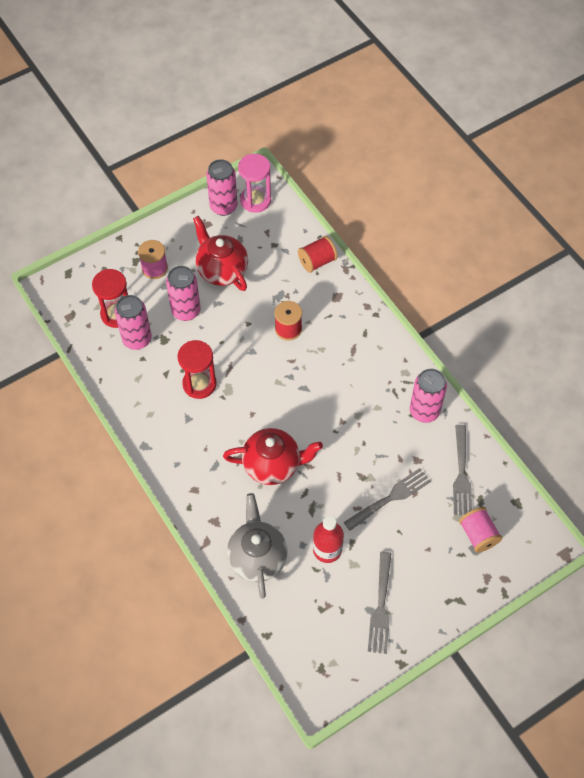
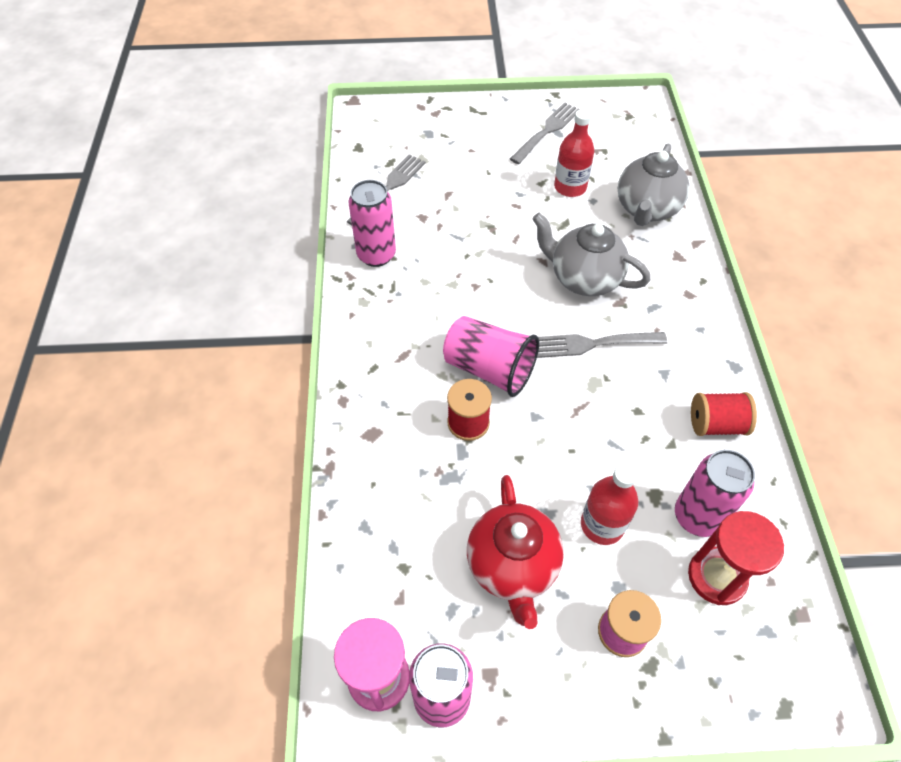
camera: 150 degrees left, 5 degrees down
(186, 311) = (602, 525): pink can -> red bottle
(199, 384) = (630, 408): red hourglass -> none
(272, 465) = (584, 279): red teapot -> grey teapot
(296, 367) = (489, 369): none -> pink cup
(317, 261) = (359, 502): red spool -> red spool (716, 424)
(389, 499) = (477, 199): grey fork -> grey fork (594, 343)
(478, 535) = (416, 141): pink spool -> none

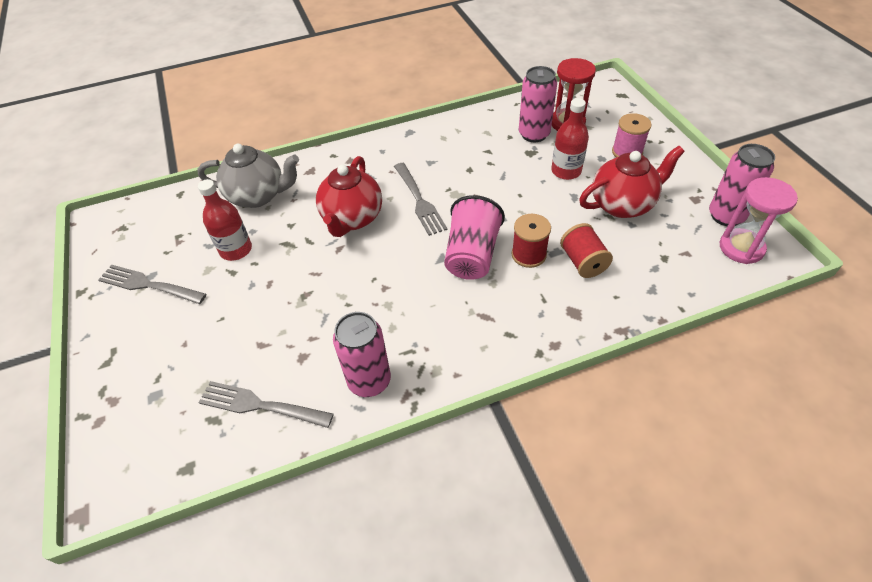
camera: 105 degrees left, 5 degrees down
(584, 279) = (352, 219): grey teapot -> red teapot
(716, 424) = (462, 135): red spool -> red spool (583, 262)

